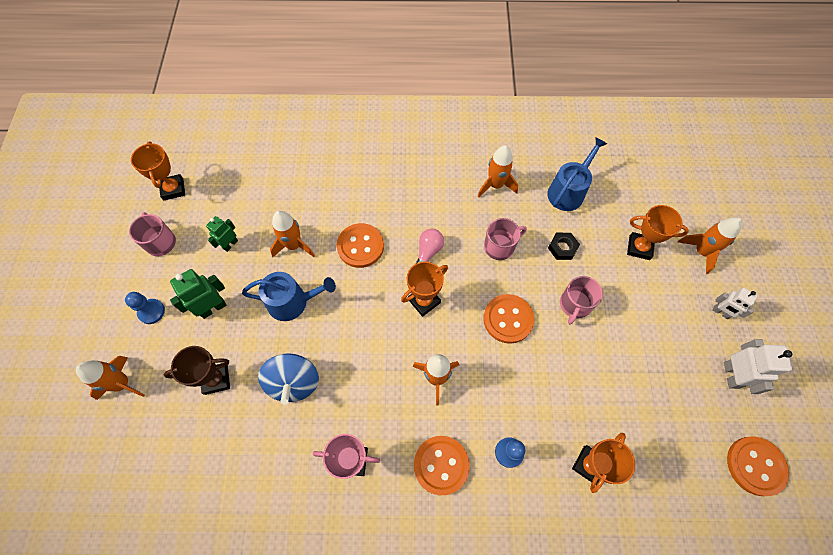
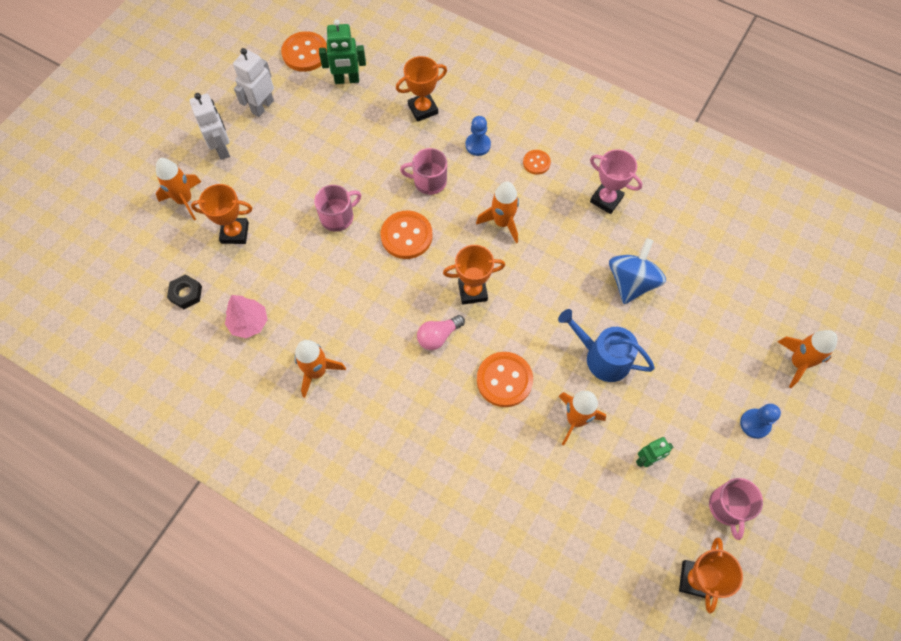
camera: 150 degrees left, 0 degrees up
(213, 308) = (687, 394): green robot -> green robot (347, 80)
(216, 379) = (704, 321): brown trophy -> none
(441, 465) = (536, 163): orange button -> orange button, size x0.55
(500, 246) = (363, 304): pink mug -> pink mug (429, 181)
(562, 248) = (305, 270): black nut -> black nut (186, 294)
(568, 191) = (249, 323): blue watering can -> pink tree
(639, 247) = (235, 233): orange trophy -> orange trophy turned 45 degrees counterclockwise
(720, 312) = (222, 148): white robot -> white robot, size x1.52

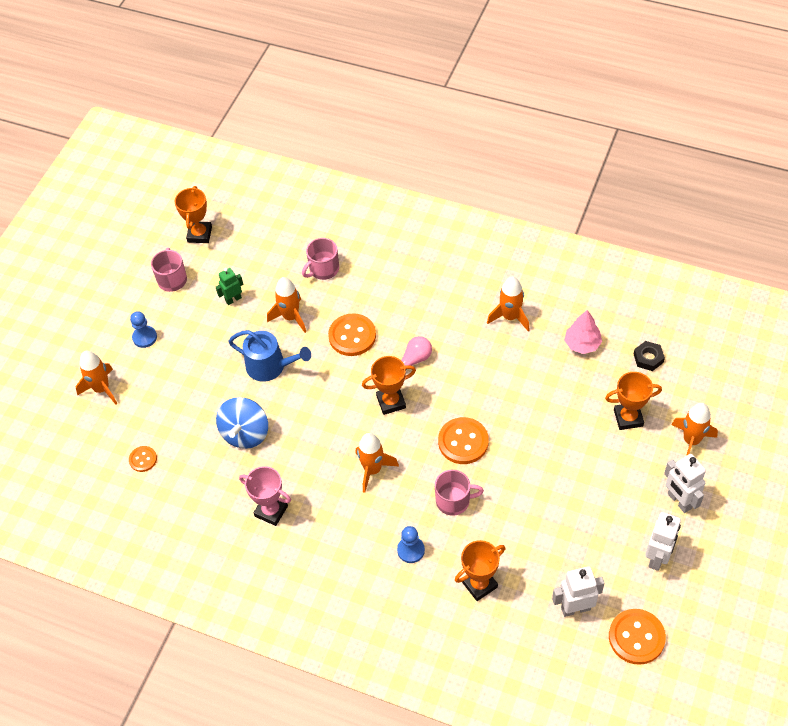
camera: 175 degrees right, 10 degrees down
(338, 217) = (534, 449): pink mug -> pink mug (323, 269)
(347, 80) = (575, 608): green robot -> white robot
(536, 163) = (346, 540): orange button -> orange button (143, 459)

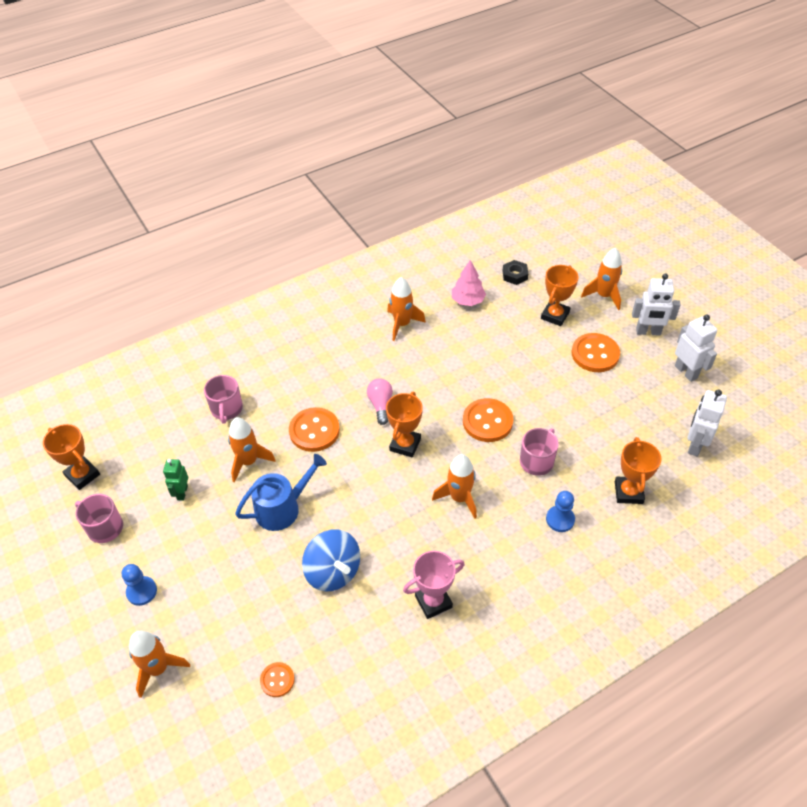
camera: 55 degrees left, 5 degrees down
(636, 637) = (745, 425): orange button -> orange button (595, 354)

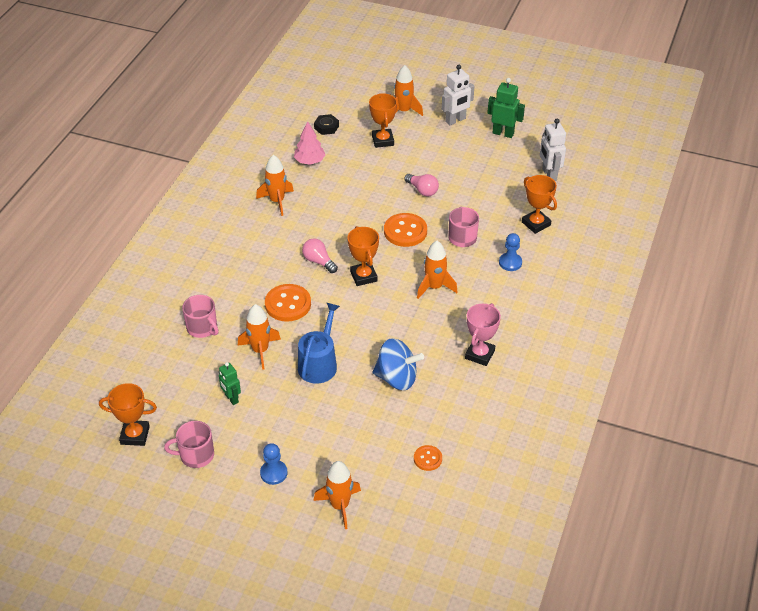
camera: 40 degrees left, 5 degrees down
(544, 388) = (422, 190): none -> pink light bulb
(595, 354) = (434, 152): orange button -> none
(686, 372) = (503, 133): white robot -> green robot

